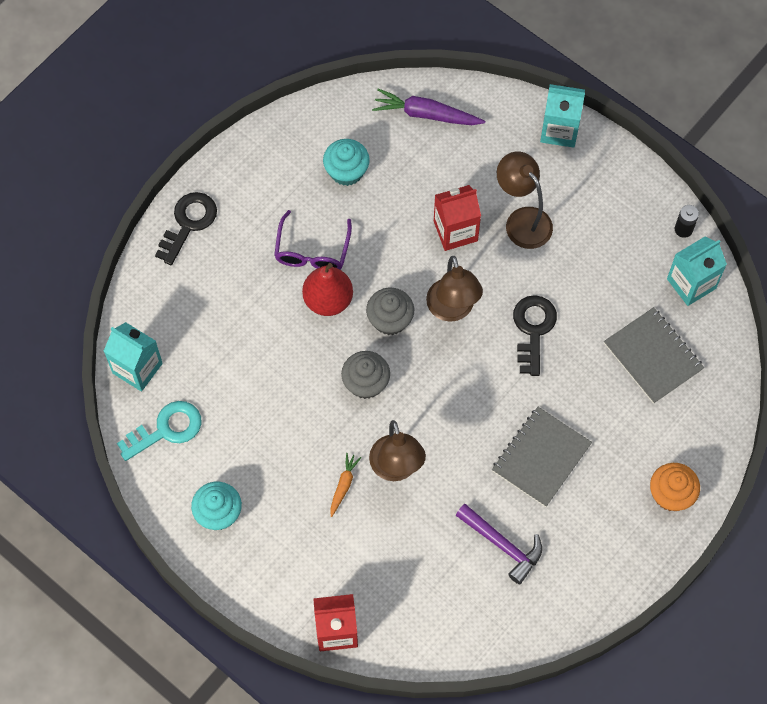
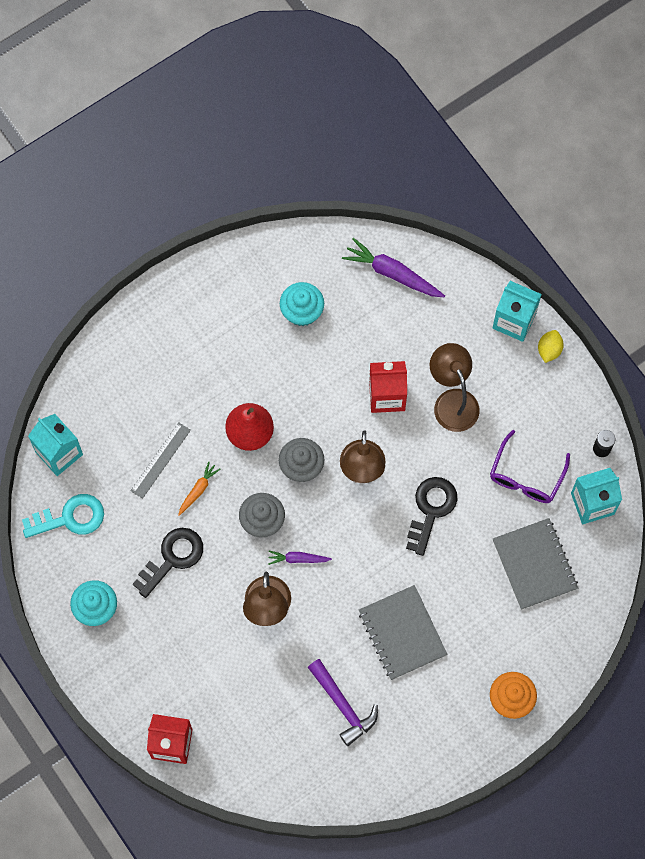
camera: 15 degrees right, 5 degrees up
(188, 223) = (142, 325): black key -> black key (173, 558)
(244, 349) = (160, 460): none -> grey ruler
(312, 251) = (248, 381): purple glasses -> purple glasses (526, 476)
(343, 485) = (215, 612): orange carrot -> orange carrot (198, 490)
(413, 411) = (298, 559): none -> purple carrot
(541, 457) = (402, 633): grey notebook -> grey notebook turned 75 degrees counterclockwise
(602, 149) = (549, 350): none -> yellow lemon

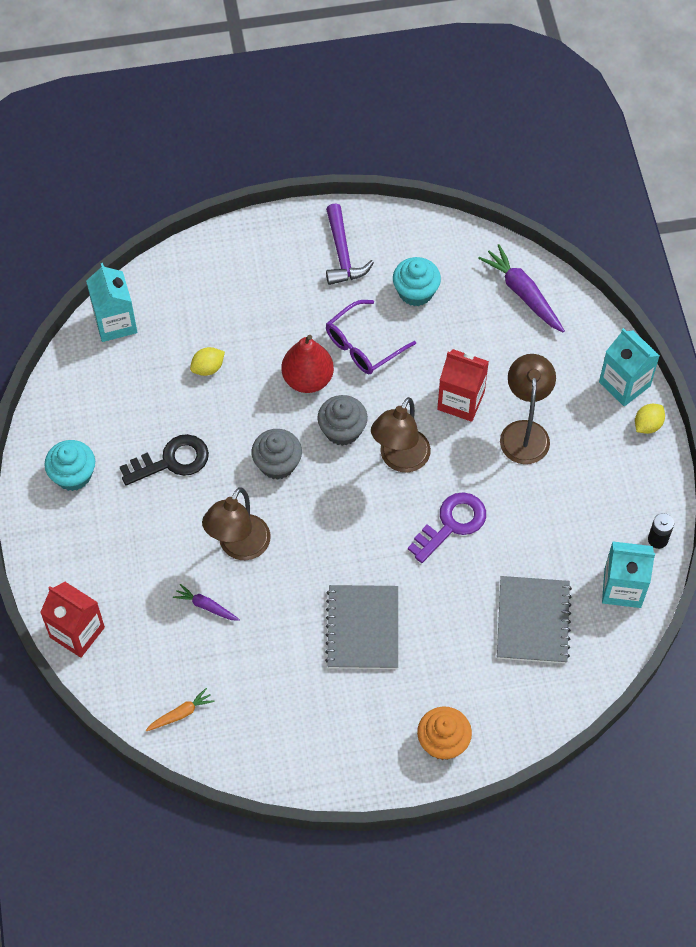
camera: 25 degrees right, 10 degrees down
(70, 518) = (94, 384): turquoise key -> none
(160, 460) = (208, 368): grey ruler -> yellow lemon
(198, 490) = (230, 410): orange carrot -> orange carrot (181, 714)
(298, 559) = (294, 513): purple carrot -> purple carrot (206, 606)
(343, 706) = (267, 672): purple hammer -> purple hammer (342, 254)
(431, 509) = (452, 524): black key -> purple key
(526, 476) = (565, 533): purple glasses -> purple glasses (363, 345)

